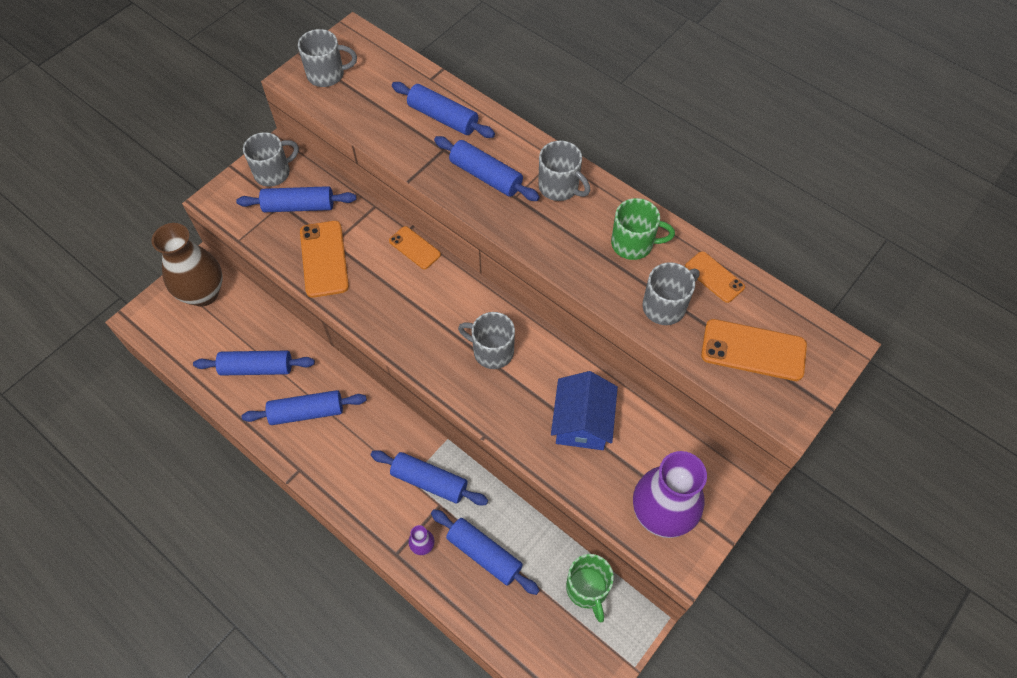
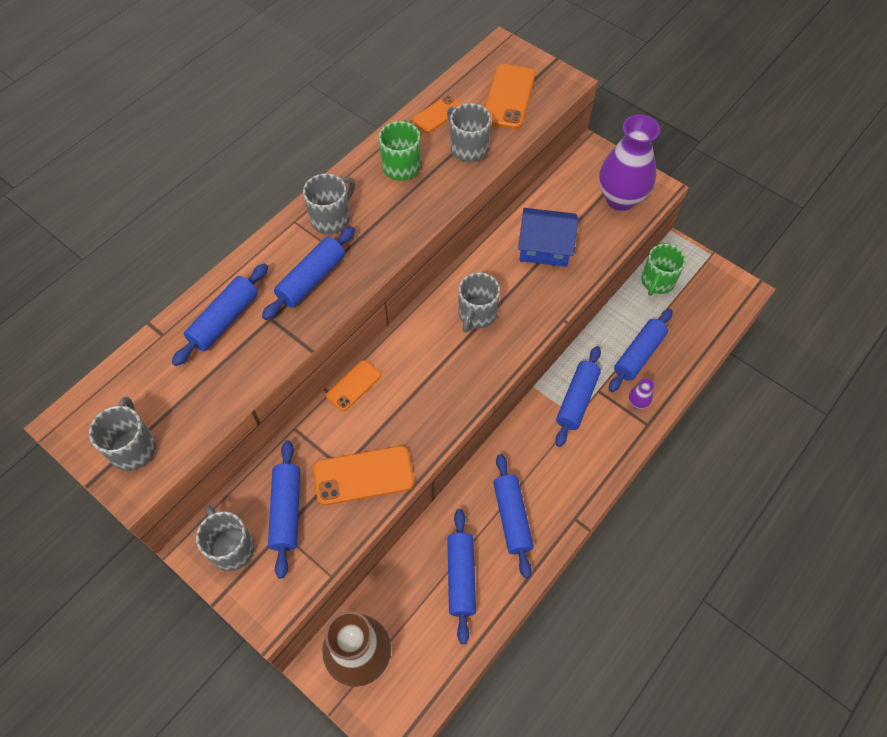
camera: 90 degrees left, 0 degrees up
(587, 589) = (657, 282): green mug -> green mug turned 135 degrees clockwise

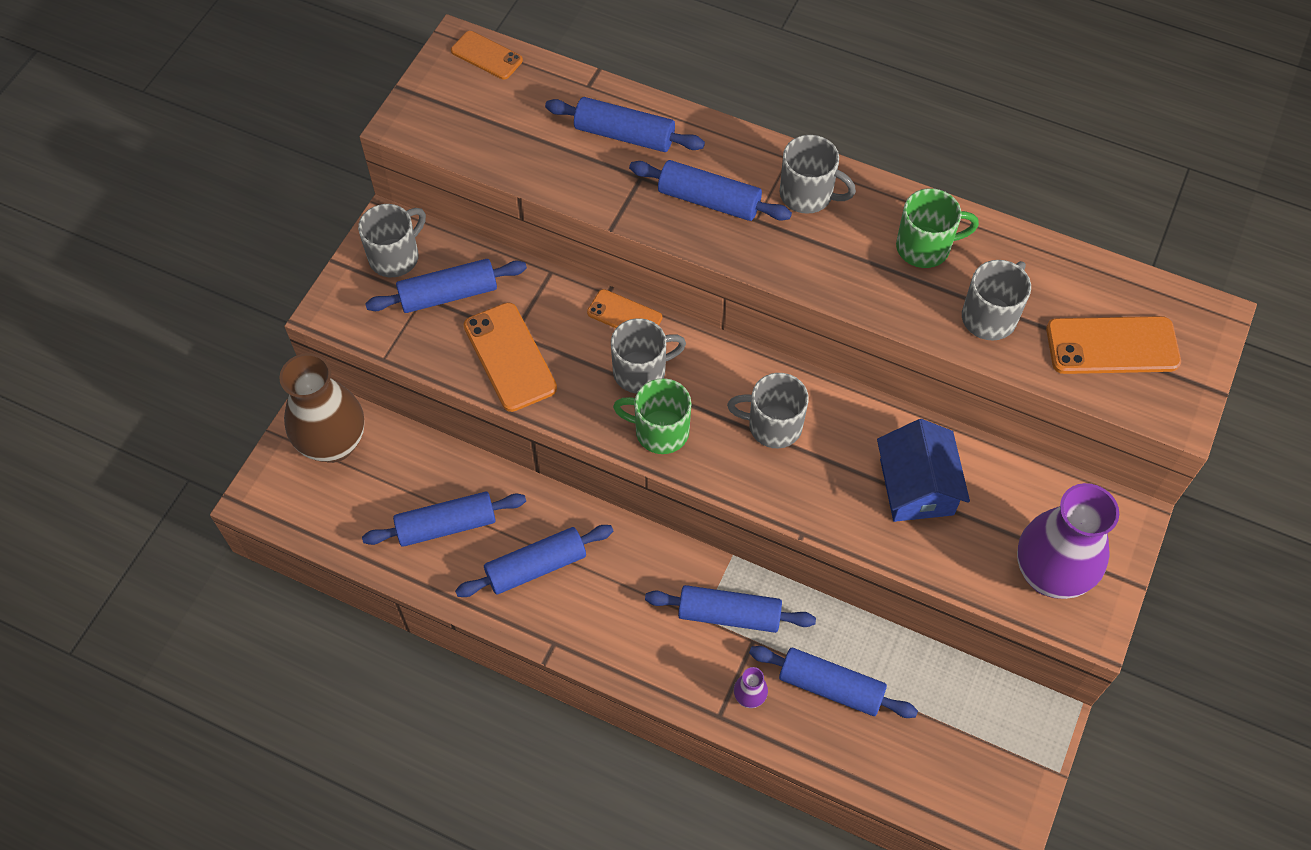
camera: 75 degrees right, 0 degrees up
(133, 447) = (447, 108): grey mug -> grey mug (641, 371)
(438, 114) = (1036, 266): orange phone -> orange phone (486, 55)
(657, 282) = (972, 695): green mug -> green mug (660, 431)

